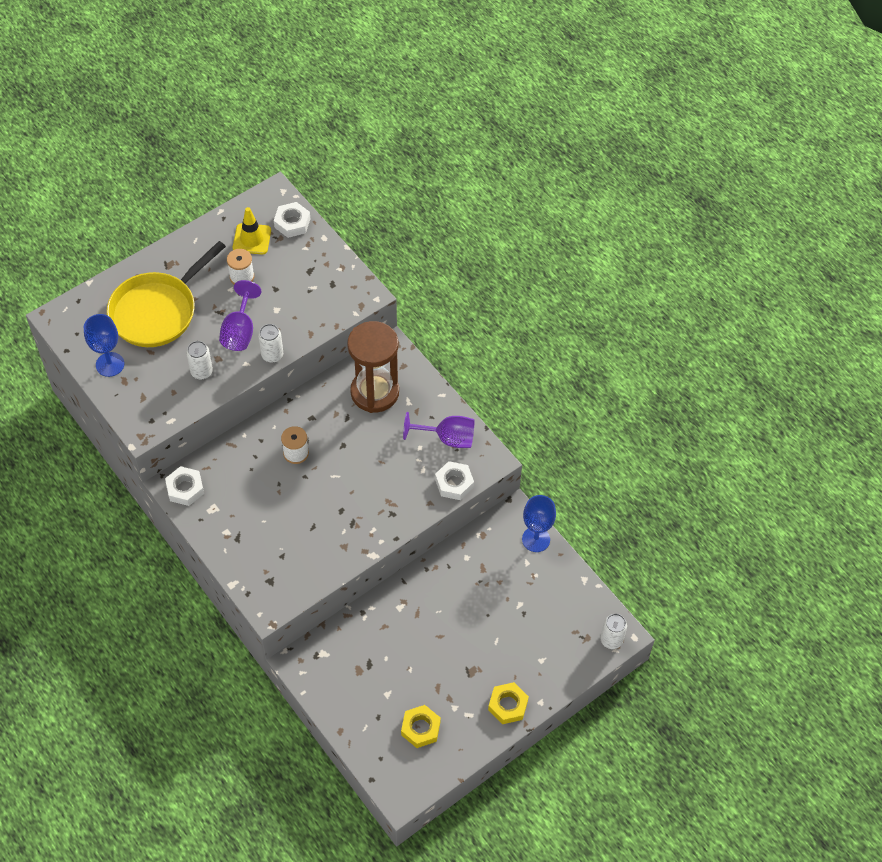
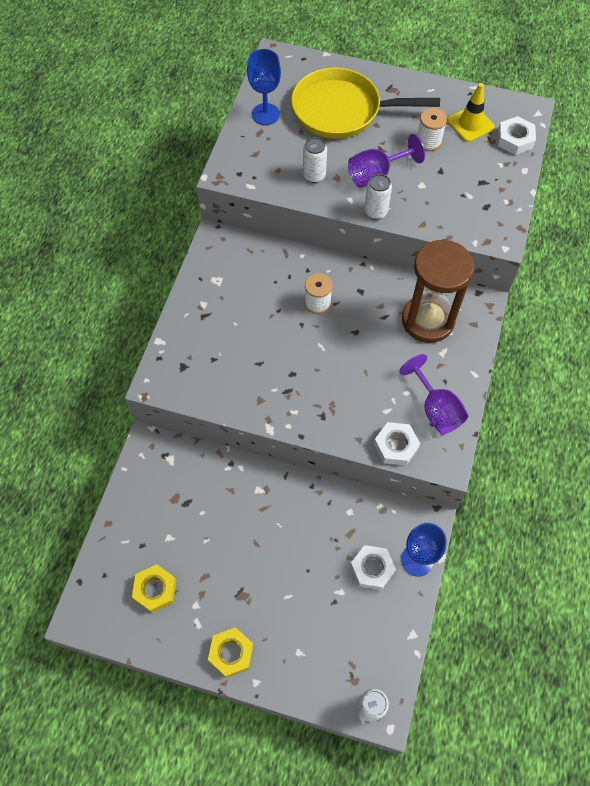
camera: 55 degrees right, 5 degrees up
(185, 488) = (219, 249): white nut -> white nut (372, 569)

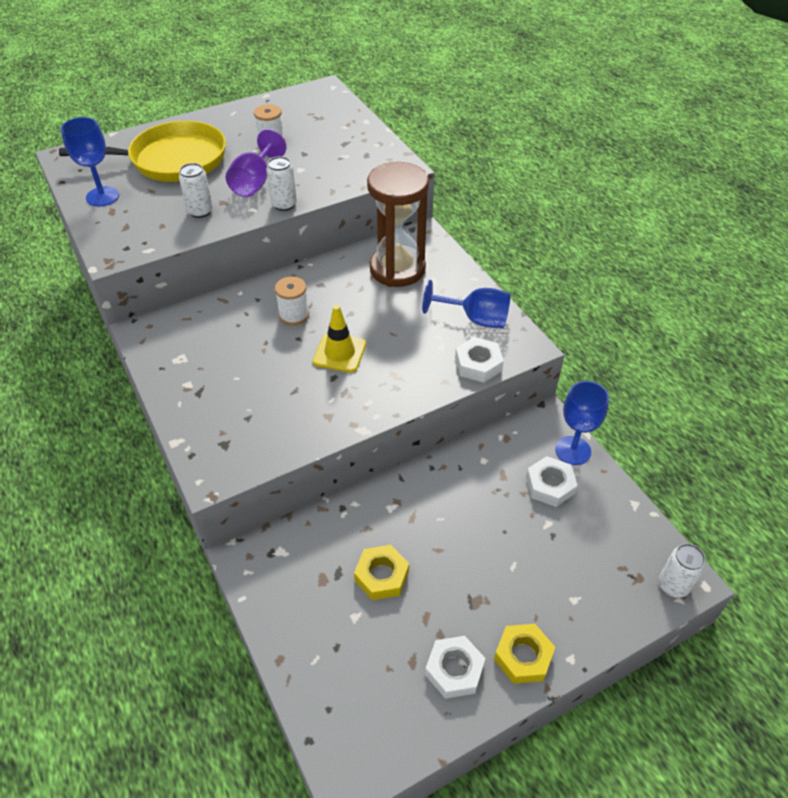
camera: 45 degrees left, 15 degrees down
(155, 590) = (394, 672): yellow nut -> yellow nut (381, 576)
(342, 110) = (172, 160): yellow pan -> yellow pan turned 150 degrees counterclockwise
(436, 409) = (475, 319): purple goblet -> blue goblet
(470, 124) = (291, 116): yellow traffic cone -> yellow traffic cone (339, 353)
(515, 140) = (336, 108): white nut -> white nut (454, 670)

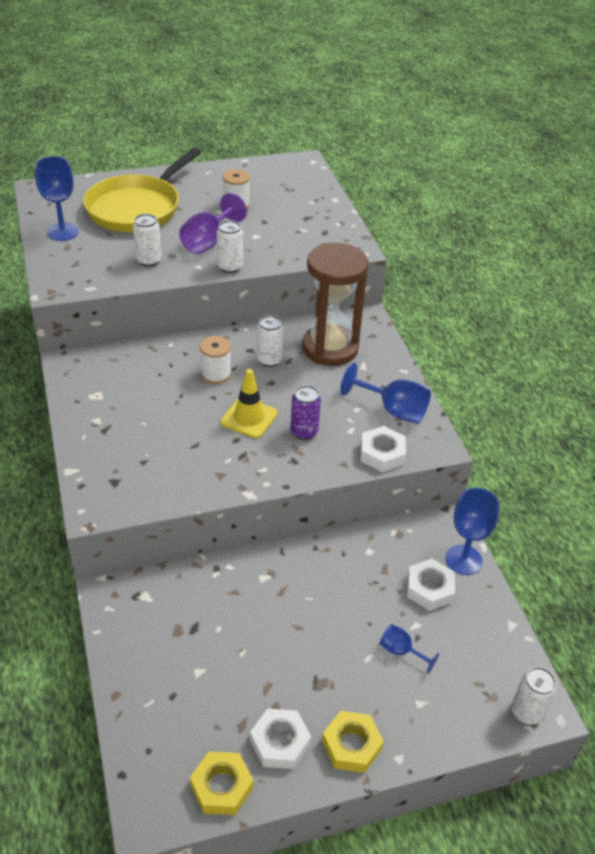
camera: 10 degrees right, 5 degrees down
(172, 160) = (137, 208): yellow pan -> yellow pan turned 120 degrees clockwise
(342, 291) = (269, 360): none -> white can
(381, 576) = (235, 639): yellow nut -> yellow nut (221, 787)
(397, 357) = (304, 432): none -> purple can
(542, 552) = (401, 651): none -> blue goblet

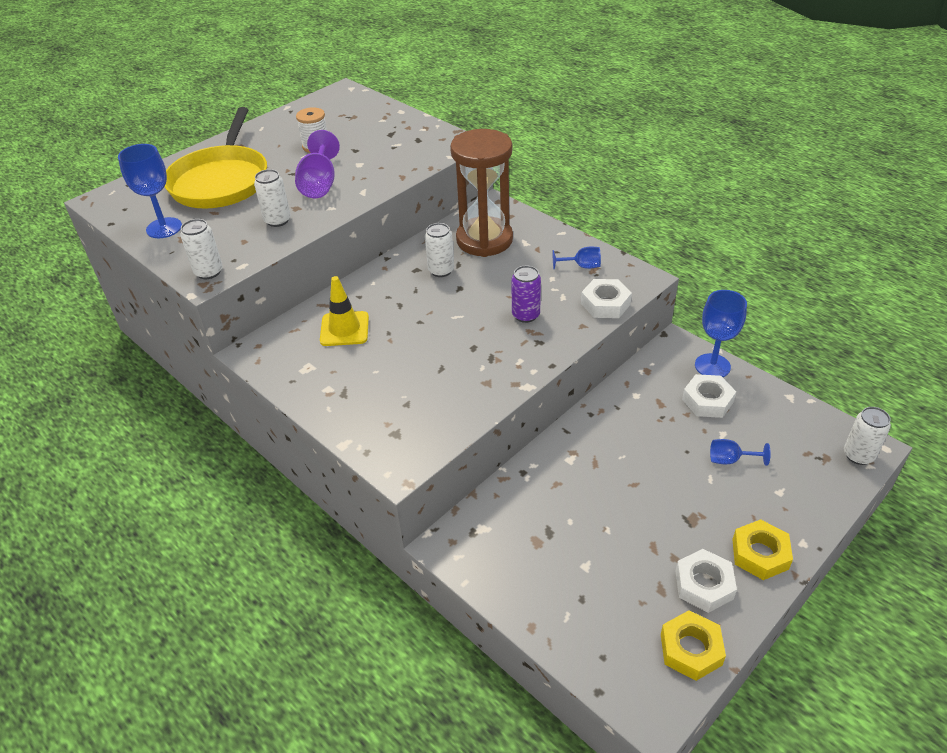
camera: 25 degrees left, 0 degrees up
(216, 374) = (404, 302): white spool -> none
(230, 267) = (361, 197): white can -> white can (209, 272)
(249, 418) = (468, 325): yellow traffic cone -> yellow traffic cone (344, 329)
(393, 410) = (582, 266): blue goblet -> blue goblet, size x0.57

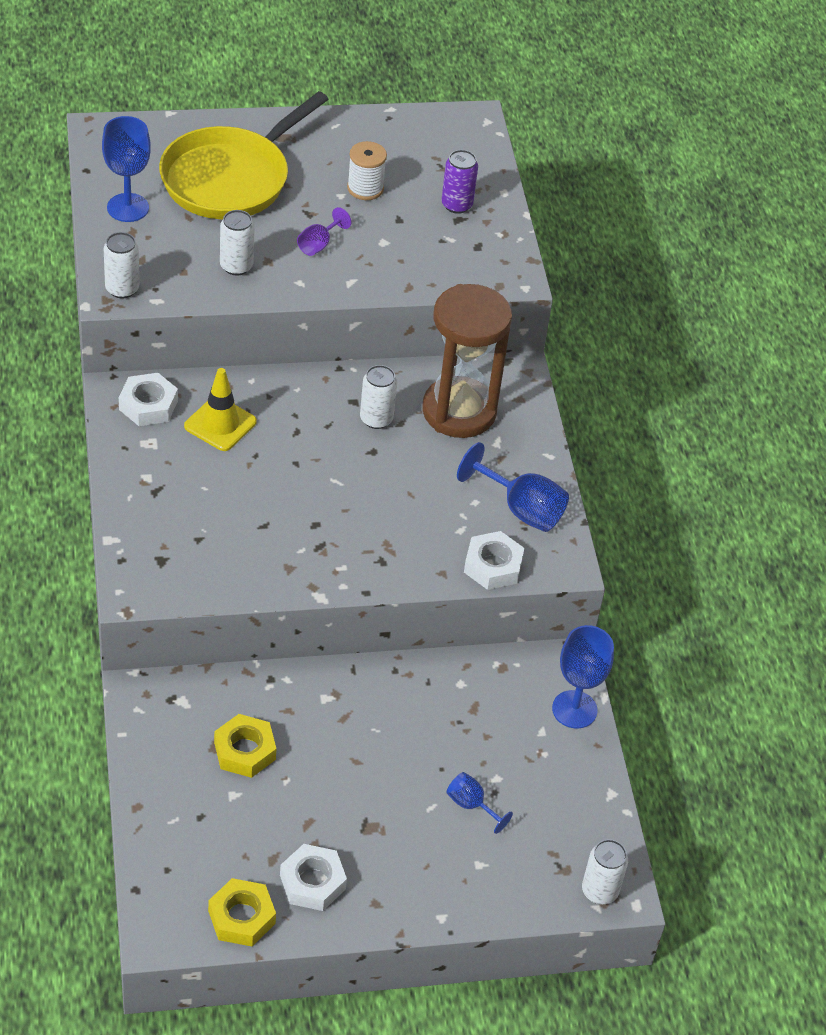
camera: 30 degrees right, 5 degrees up
(319, 184) = (318, 244): purple goblet -> purple goblet, size x0.57
(525, 315) = (401, 524): purple can -> purple can (456, 205)
(582, 266) = (521, 509): blue goblet -> blue goblet, size x1.76
(707, 401) = (523, 738): white nut -> white nut (148, 405)
(760, 554) = (391, 897): yellow nut -> yellow nut (245, 751)

